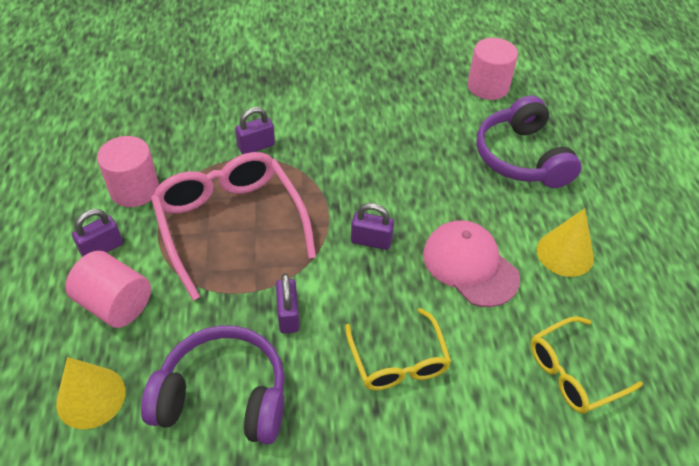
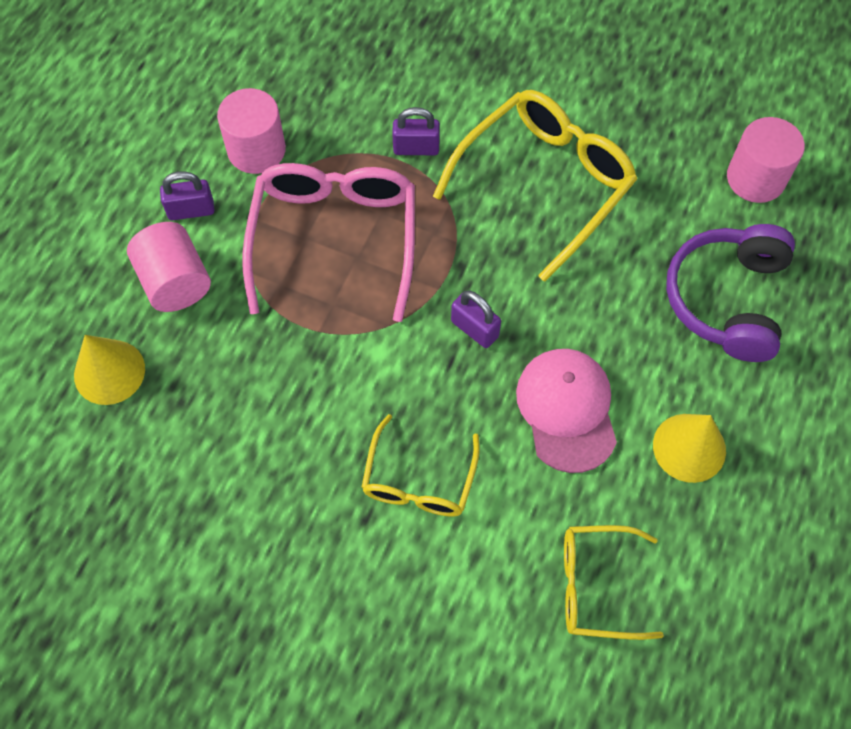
camera: 30 degrees right, 15 degrees up
(223, 396) = (228, 431): purple headphones -> none
(288, 315) = (336, 375): purple padlock -> none
(359, 135) = (545, 183): none -> yellow glasses

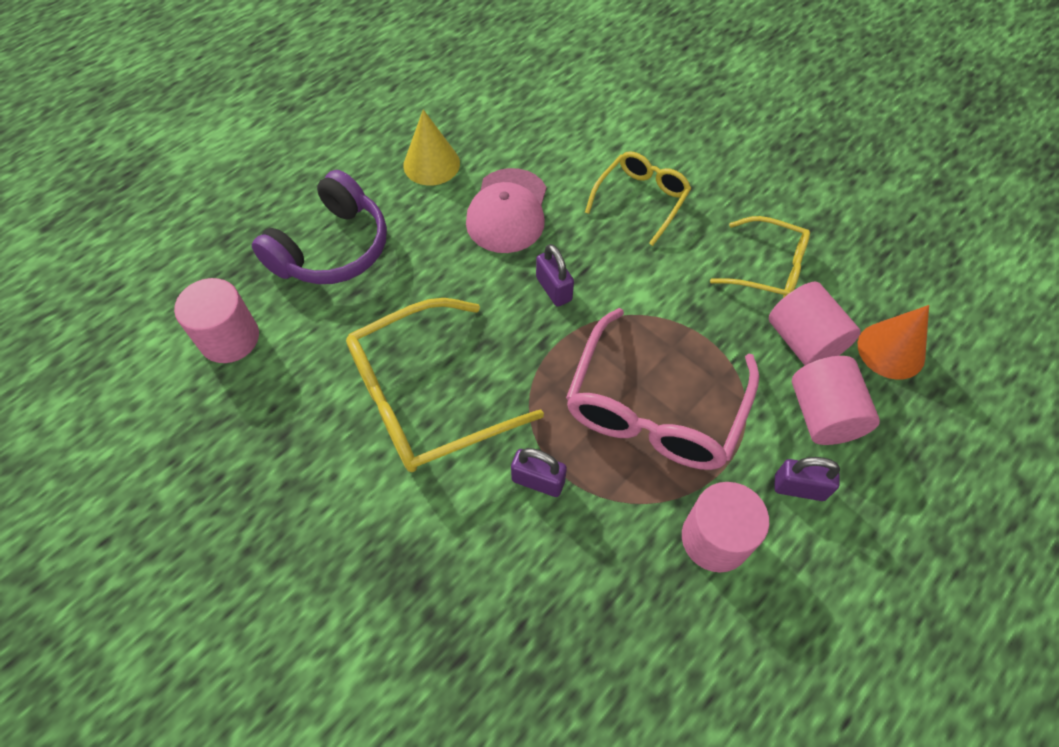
camera: 160 degrees left, 5 degrees down
(109, 372) = (891, 350): yellow cone -> orange cone
(201, 353) = (803, 341): none -> pink cylinder
(596, 586) = (542, 112): yellow glasses -> yellow glasses (768, 268)

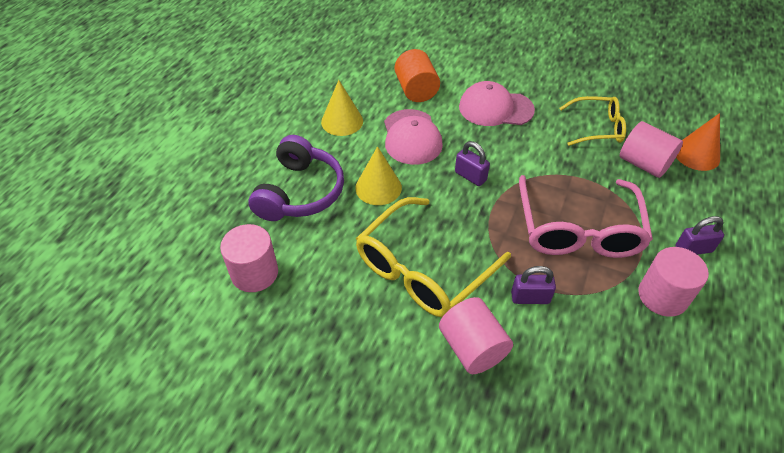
camera: 20 degrees left, 10 degrees down
(429, 270) = (378, 187): none -> yellow cone
(549, 144) = (416, 90): none -> orange cylinder
(641, 199) = (495, 108): yellow glasses -> pink cap
(823, 415) = (681, 202): pink cylinder -> pink cylinder (472, 348)

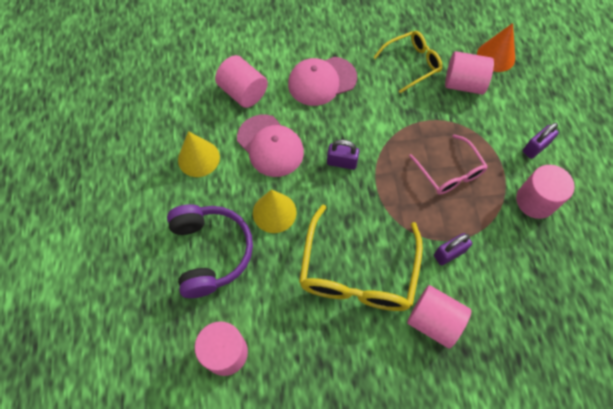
camera: 30 degrees left, 15 degrees up
(416, 90) = (243, 92): orange cylinder -> pink cylinder
(578, 230) = (450, 172): pink glasses -> pink glasses, size x0.59

